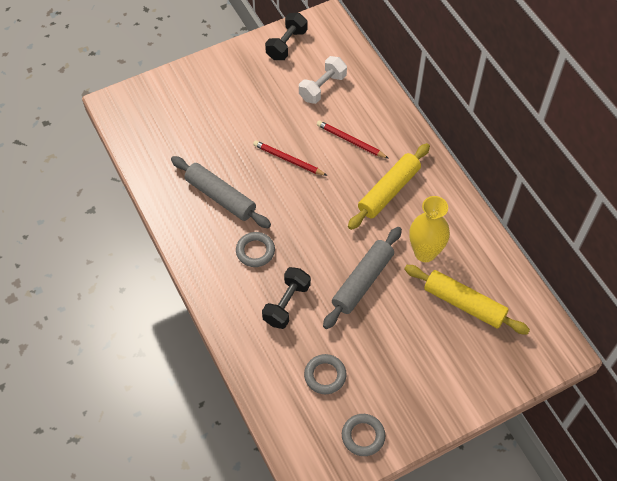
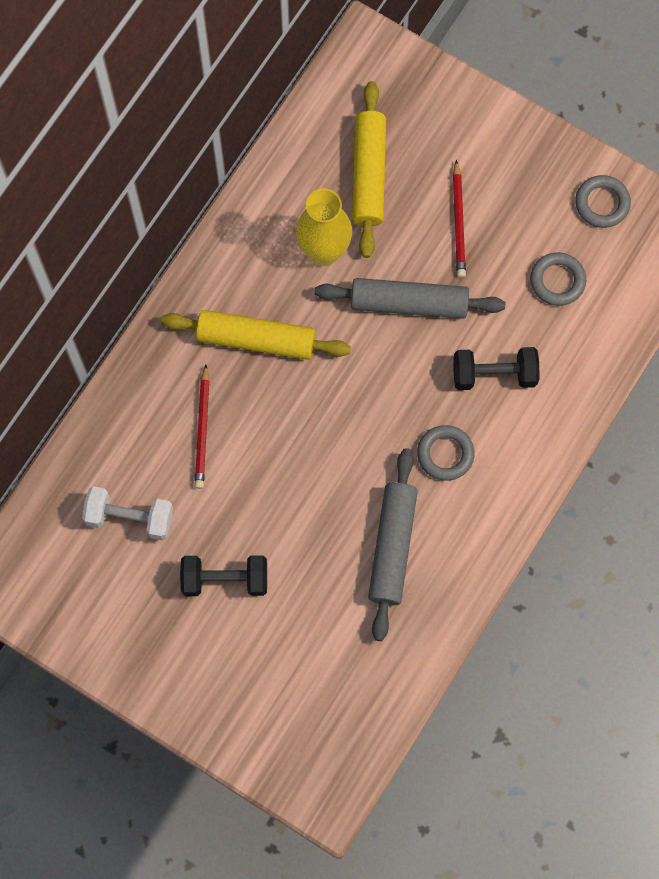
camera: 120 degrees left, 15 degrees up
(286, 44) = (76, 614): black dumbbell -> black dumbbell (225, 579)
(288, 160) = (281, 494): red pencil -> red pencil (458, 222)

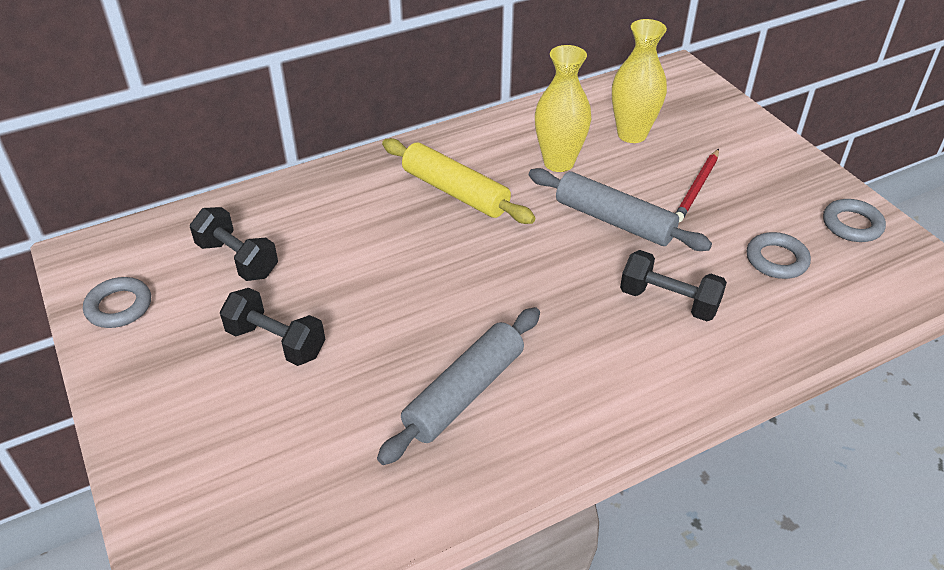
camera: 30 degrees right, 30 degrees down
(129, 518) = (237, 259): white dumbbell -> black dumbbell
(202, 429) = (357, 228): red pencil -> none
(368, 174) = (632, 134): yellow rolling pin -> yellow vase
(445, 454) = (576, 341): grey ring -> grey ring (119, 306)

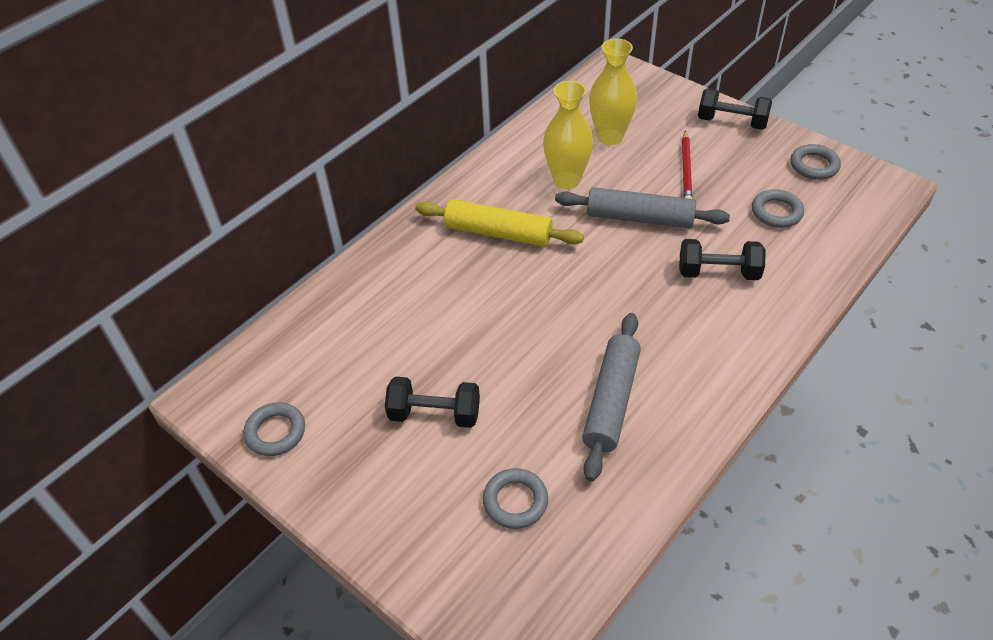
camera: 20 degrees left, 5 degrees up
(237, 259) = (352, 354): black dumbbell -> black dumbbell (732, 122)
(297, 457) = (515, 501): none -> grey ring

